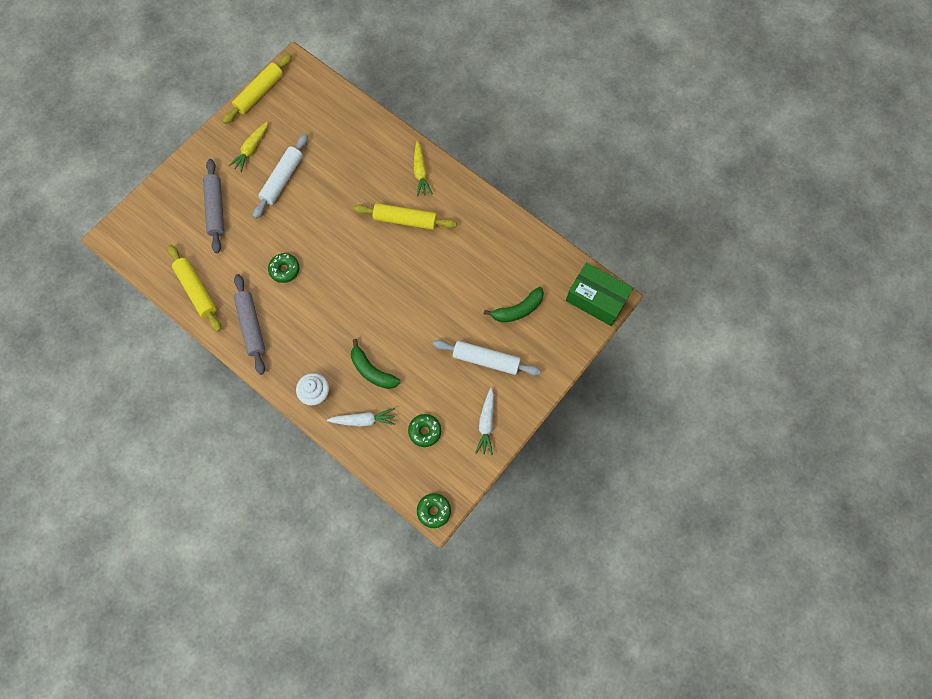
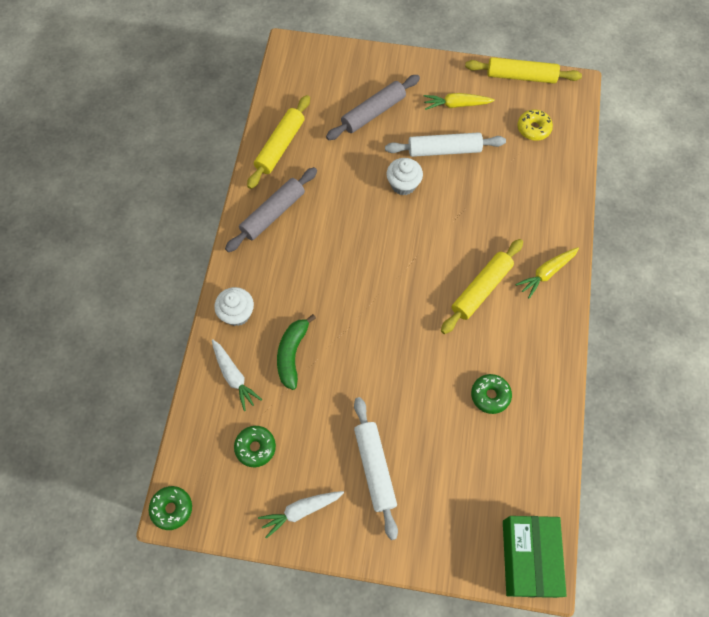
camera: 60 degrees right, 5 degrees down
(285, 270) = (350, 208): green donut -> green donut (490, 395)
(291, 223) = (403, 184): none -> white cupcake
(307, 112) = (533, 128): none -> yellow donut
(405, 220) = (481, 289): yellow rolling pin -> yellow rolling pin turned 60 degrees clockwise
(518, 310) = (456, 470): green banana -> none

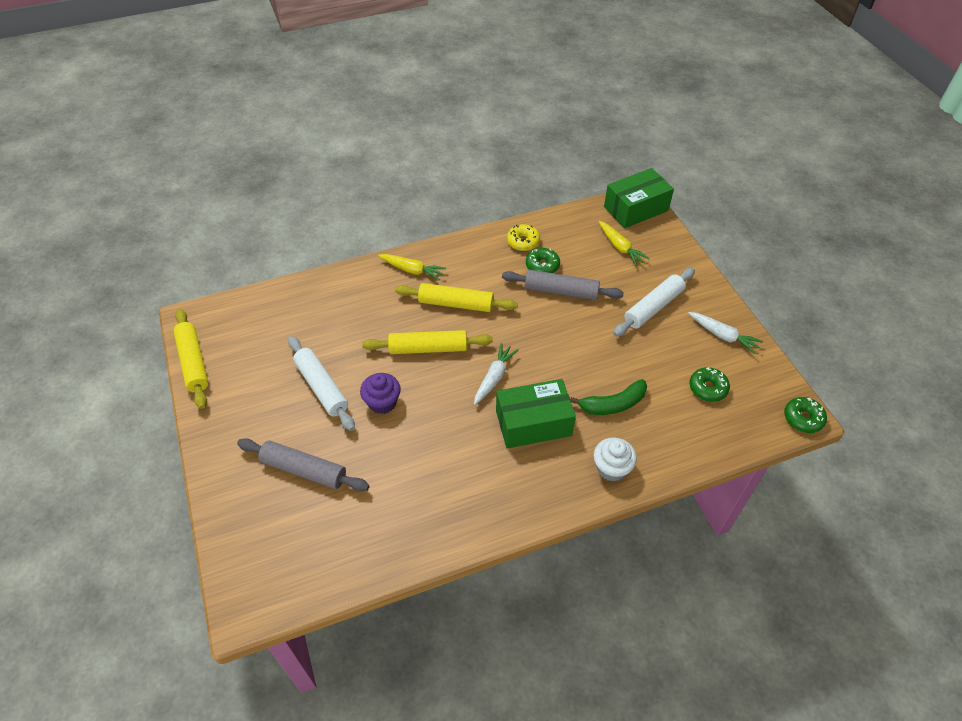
camera: 120 degrees left, 15 degrees down
(234, 377) = (668, 436): white carrot -> white carrot (494, 377)
(273, 213) = (486, 498): grey rolling pin -> grey rolling pin (561, 291)
(280, 146) = (398, 538): yellow rolling pin -> yellow rolling pin (428, 348)
(314, 281) = (533, 423): none -> green box
(403, 184) = (382, 402): white cupcake -> purple cupcake
(456, 105) = (257, 401): yellow carrot -> yellow carrot (620, 247)
(533, 128) = (259, 330): yellow donut -> yellow donut (523, 242)

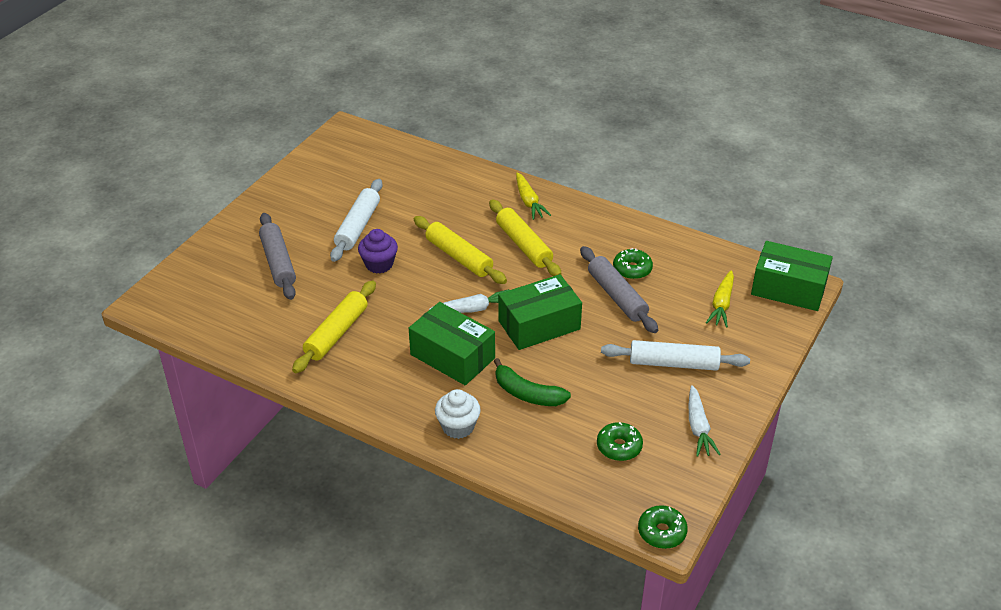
camera: 50 degrees right, 10 degrees down
(193, 362) = (310, 156): yellow rolling pin -> yellow rolling pin (337, 333)
(523, 242) = (645, 243): yellow donut -> none
(549, 351) = (539, 325): none -> green box

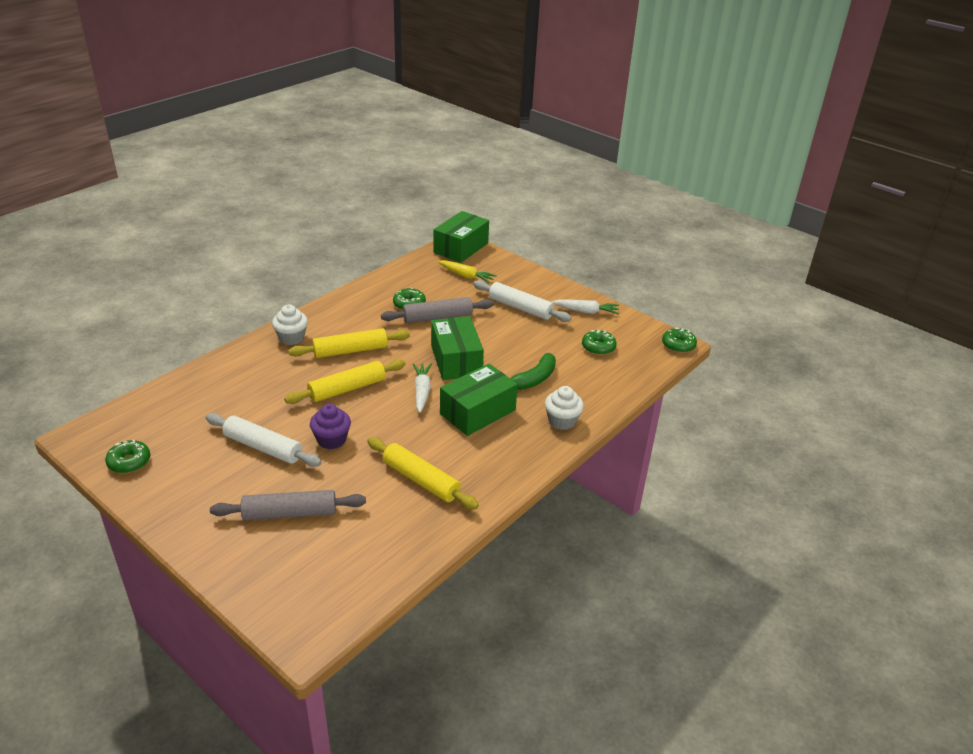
camera: 80 degrees left, 5 degrees down
(322, 162) = (129, 462): none -> green donut
(529, 202) = (291, 338): yellow carrot -> white cupcake
(673, 363) = (520, 308): white rolling pin -> white rolling pin turned 75 degrees counterclockwise

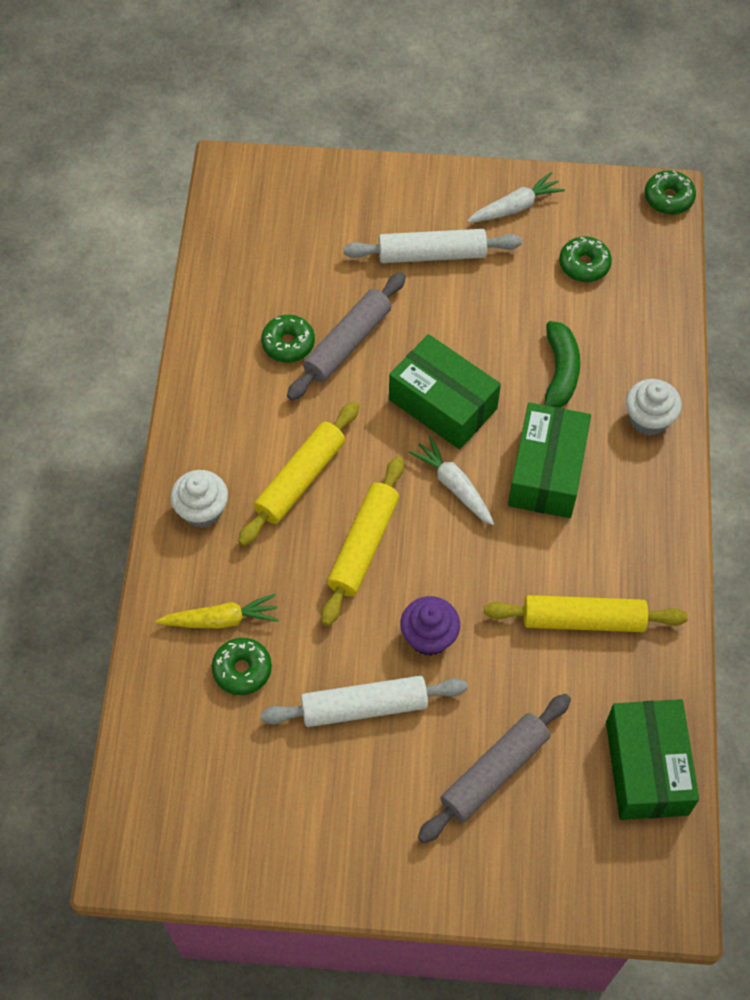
camera: 35 degrees left, 25 degrees up
(129, 462) = (234, 847): green donut -> green donut (242, 670)
(461, 248) = (245, 183): green box -> green box (646, 768)
(466, 276) = (307, 237): yellow carrot -> yellow carrot (221, 619)

